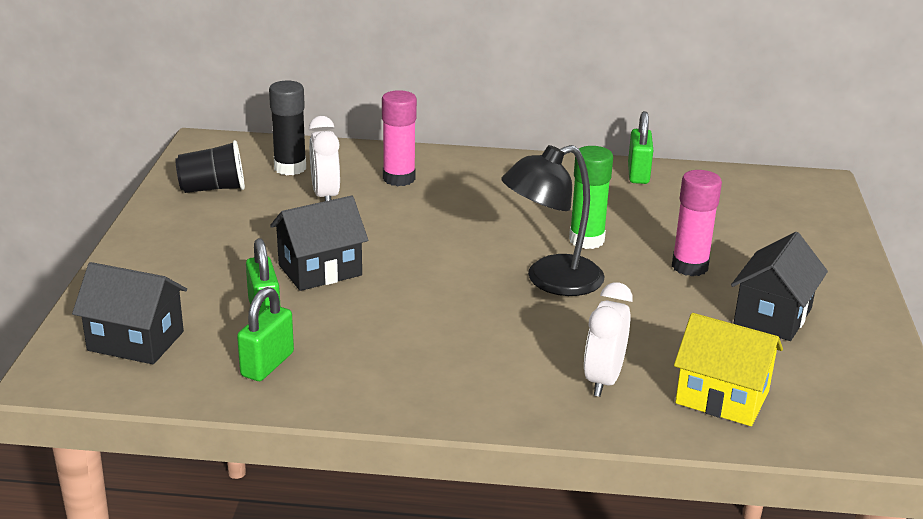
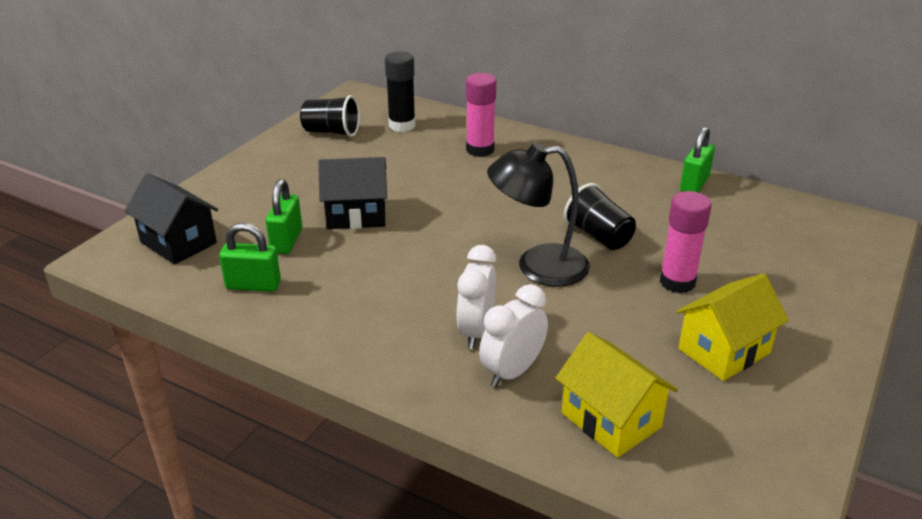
camera: 25 degrees right, 5 degrees up
(267, 364) = (253, 285): green padlock -> green padlock turned 45 degrees clockwise
(325, 196) = (410, 154): white clock -> white clock (476, 332)
(586, 240) = (598, 236): green glue stick -> black cup
(772, 316) = (724, 351): black house -> yellow house

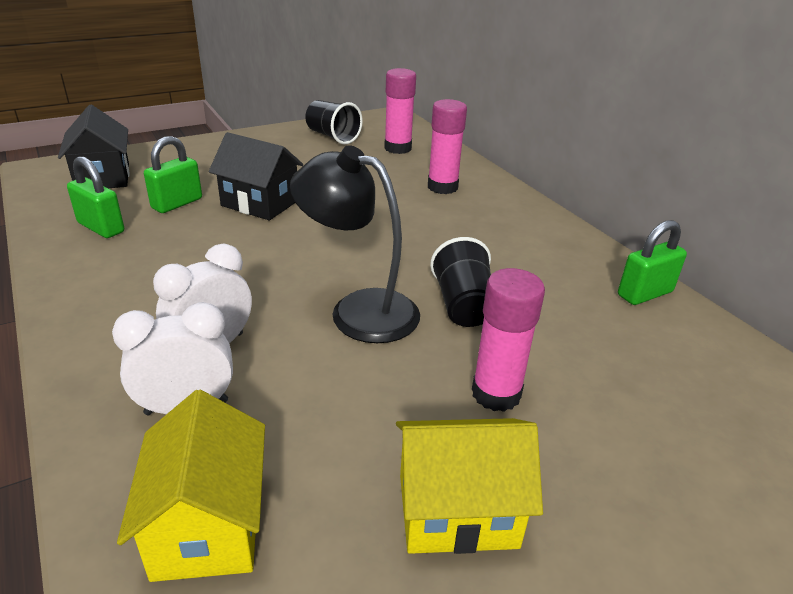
camera: 30 degrees right, 0 degrees up
(402, 125) = (398, 148): black glue stick -> pink glue stick

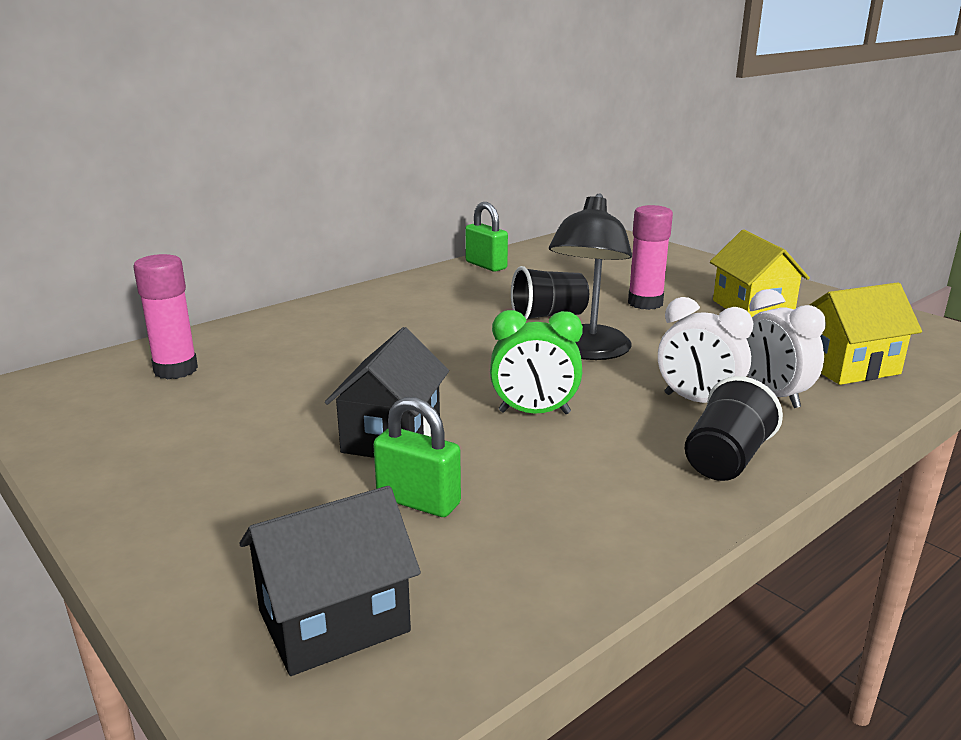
camera: 100 degrees left, 10 degrees down
(101, 227) = (527, 546): green padlock -> none
(254, 258) = (534, 412): none -> green clock
(332, 136) = (117, 422): black cup -> black cup (726, 459)
(442, 187) = (308, 336): pink glue stick -> none

